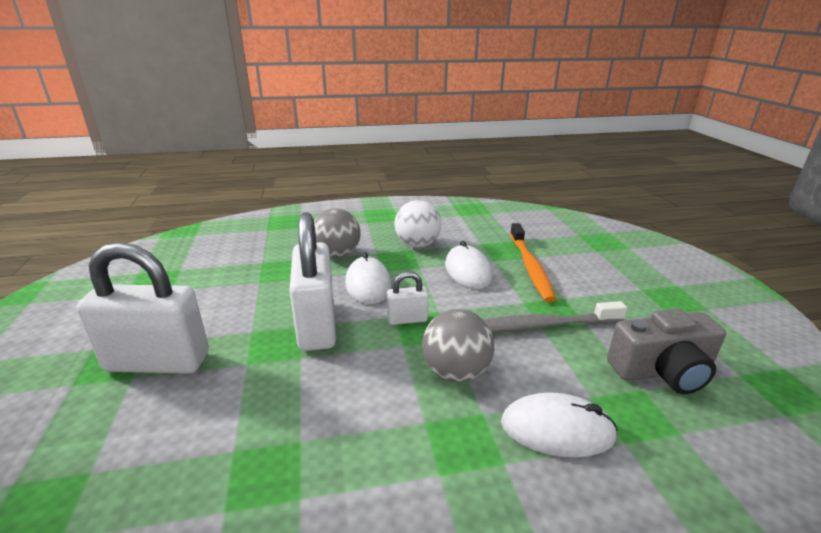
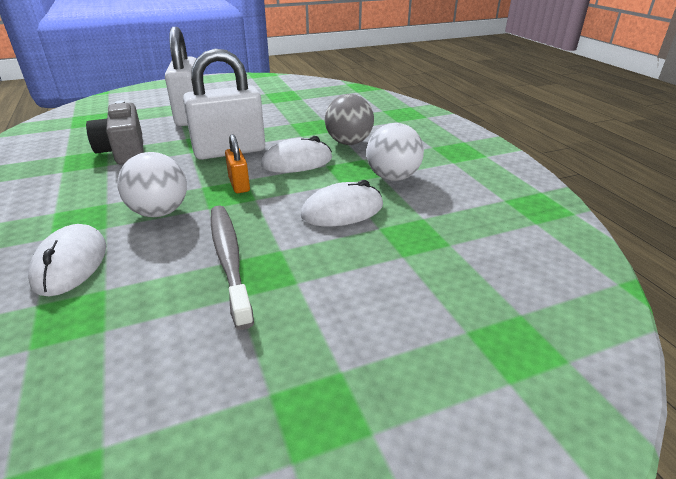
camera: 80 degrees right, 5 degrees up
(407, 319) = (239, 185): white padlock -> orange padlock
(455, 372) = (159, 212): grey ball -> white ball
(530, 267) = (371, 256): orange toothbrush -> none
(662, 371) = (129, 353): grey camera -> grey camera (124, 150)

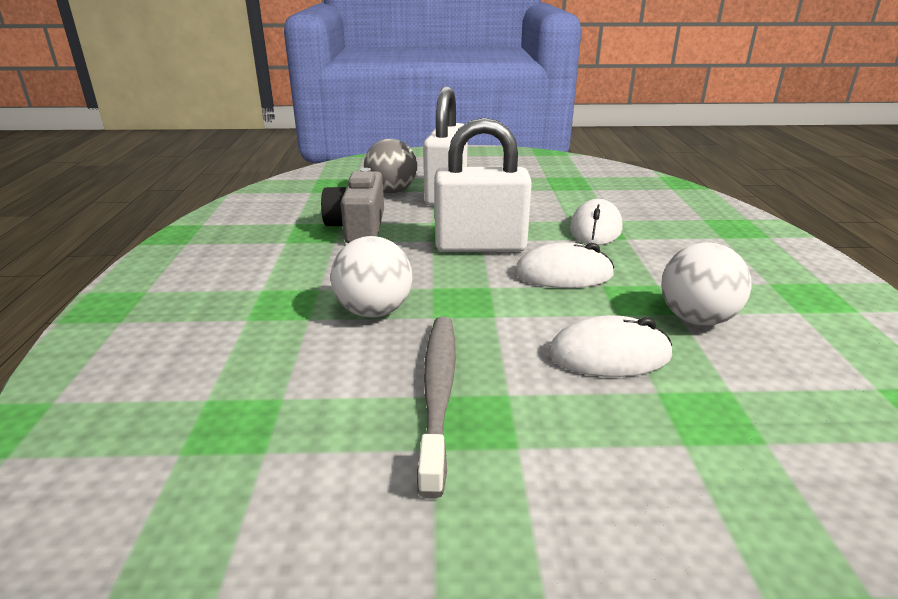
camera: 20 degrees right, 5 degrees down
(70, 264) = (257, 356): white mouse -> white mouse (595, 228)
(239, 185) = (479, 293): orange padlock -> none
(349, 142) = (642, 258): grey ball -> grey ball (391, 191)

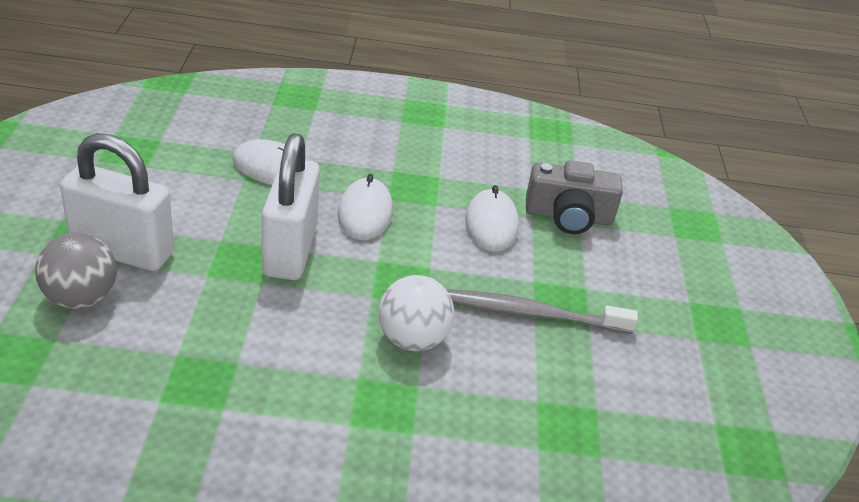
camera: 90 degrees left, 10 degrees up
(358, 227) = (201, 339): grey camera -> grey camera (568, 216)
(696, 319) = (449, 171): white ball -> none

